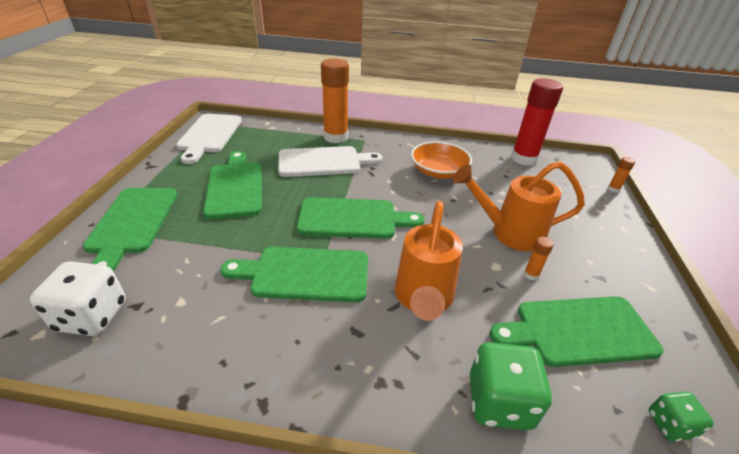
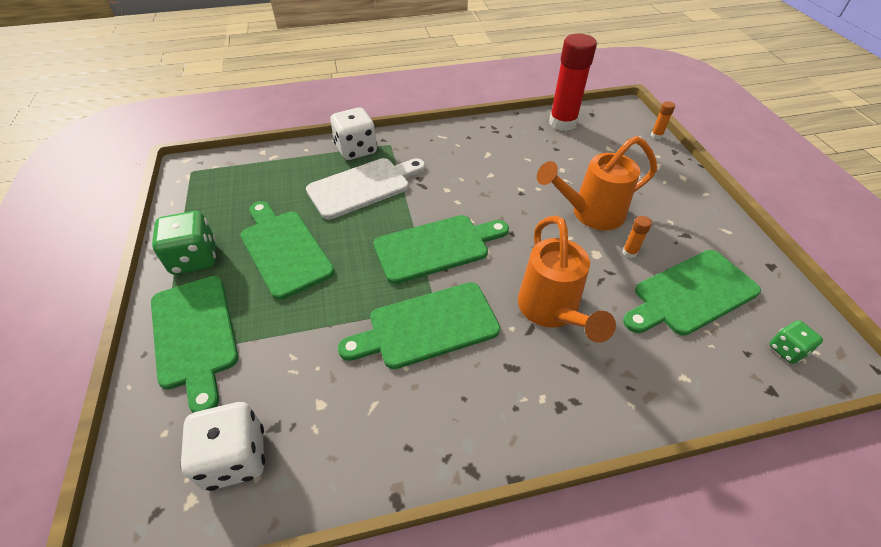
camera: 20 degrees left, 10 degrees up
(209, 135) = (202, 189): white cutting board -> none
(335, 137) = (356, 150): orange glue stick -> white dice
(438, 171) = (489, 163): orange bowl -> none
(499, 402) = (661, 383): green dice -> green dice (195, 259)

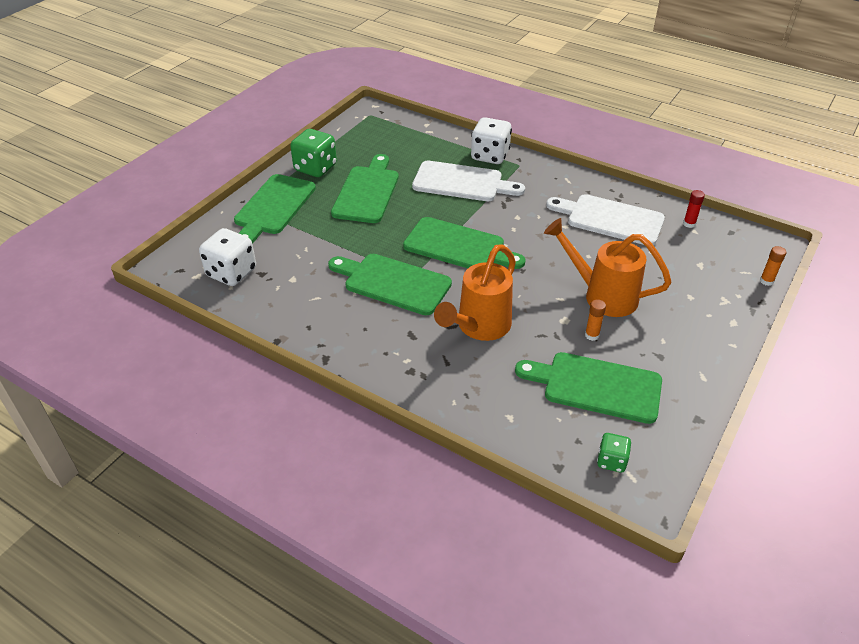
camera: 45 degrees right, 5 degrees down
(512, 150) = (610, 219): none -> white cutting board
(562, 123) = (689, 224): red glue stick -> red glue stick, size x0.41

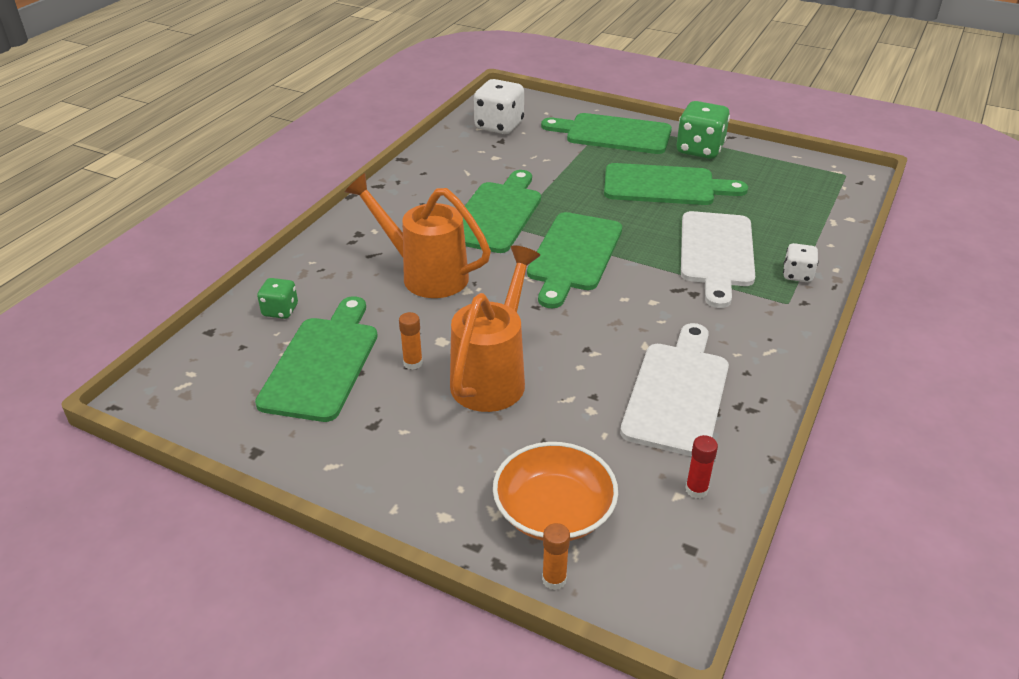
camera: 85 degrees right, 5 degrees down
(490, 156) = (797, 275): white dice -> white dice, size x0.56
(611, 461) = (207, 370): green dice -> green dice (280, 310)
(718, 277) = (554, 511): none -> orange bowl

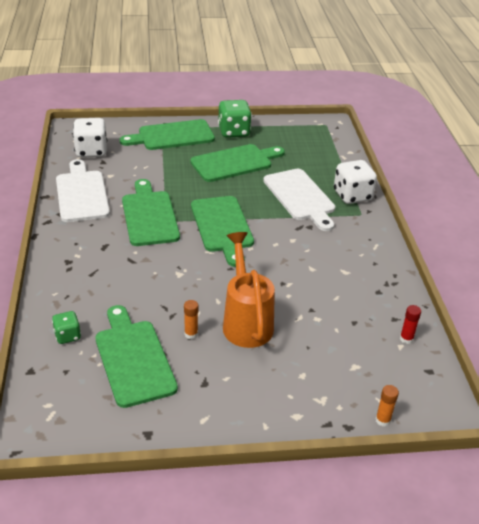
camera: 35 degrees left, 0 degrees up
(425, 274) = (142, 273): orange watering can -> none
(554, 511) = (350, 384): orange bowl -> none
(677, 393) = (352, 289): white cutting board -> white cutting board (81, 194)
(797, 275) = (352, 196): white dice -> white dice, size x1.78

